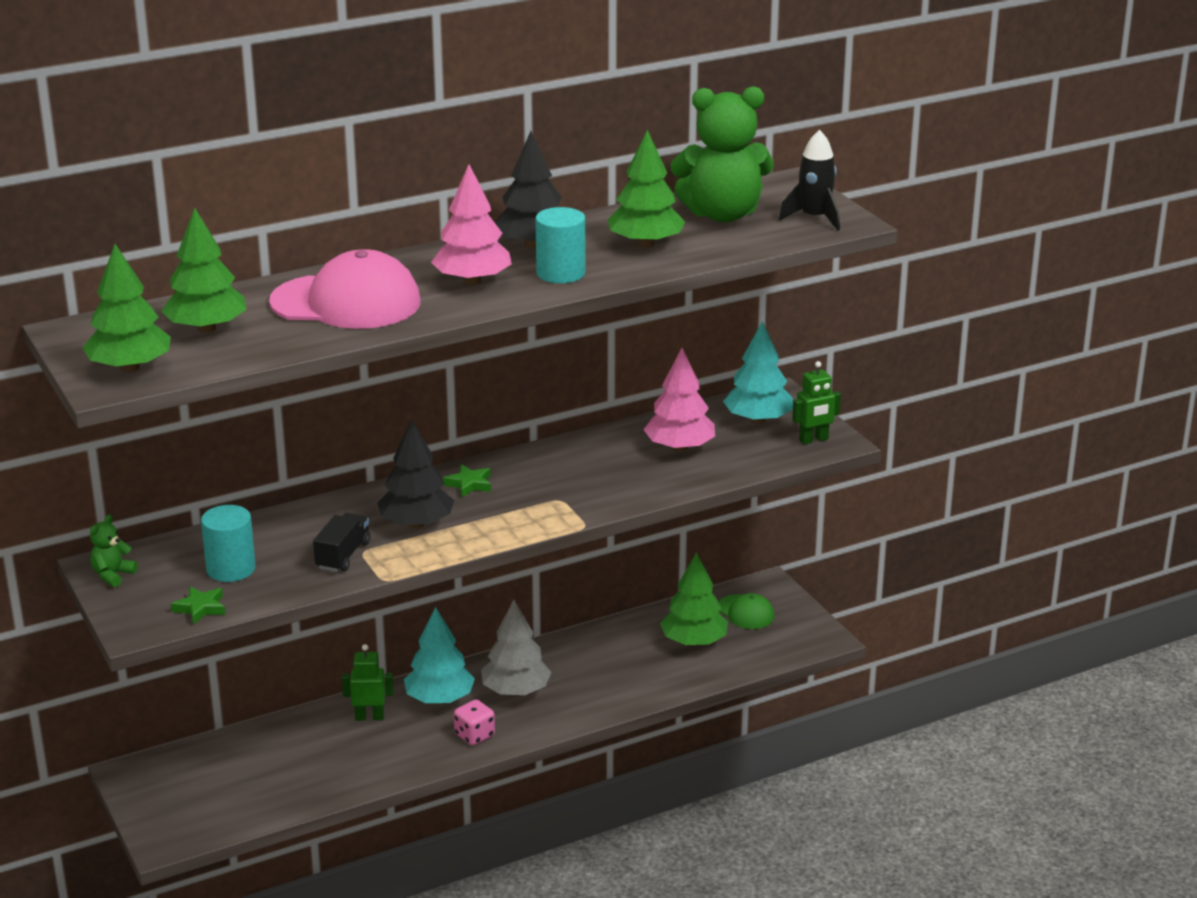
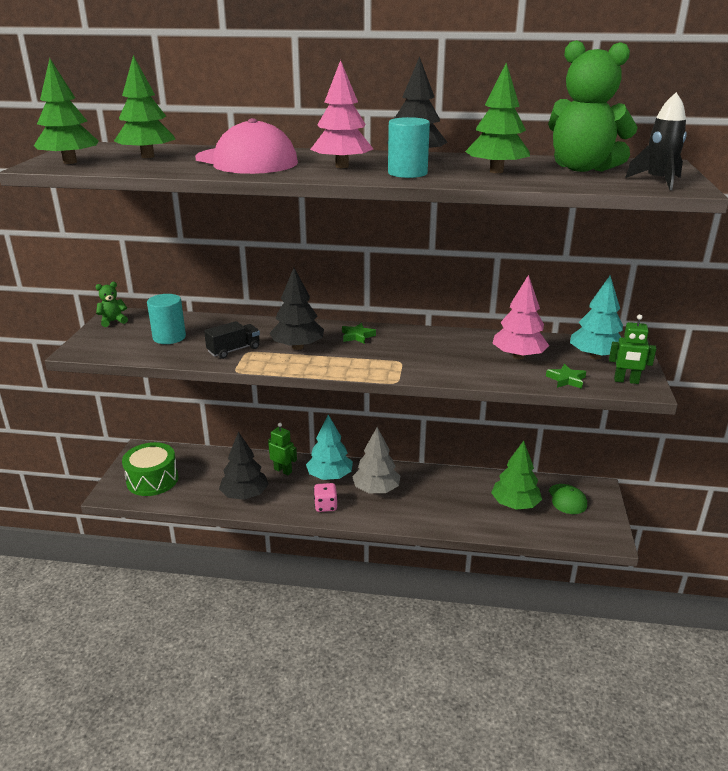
camera: 35 degrees right, 0 degrees up
(200, 608) = (123, 351): green star -> green star (566, 379)
(201, 801) = (152, 480): none -> green drum
(355, 766) = (245, 495): none -> black tree

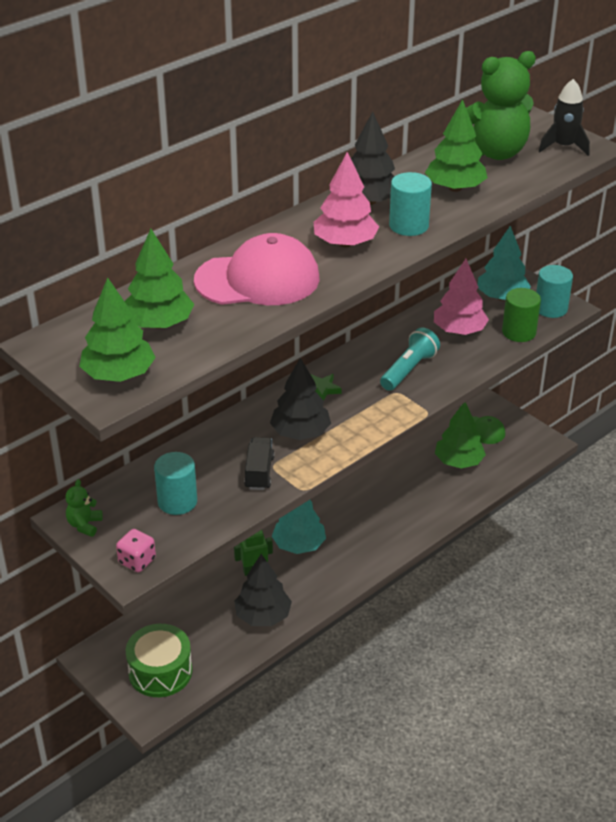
camera: 50 degrees left, 10 degrees up
(325, 506) = (339, 571): pink dice -> pink dice (137, 561)
(376, 489) = (351, 527): grey tree -> none
(435, 356) = (409, 369): none -> turquoise flashlight
(566, 379) = (519, 332): green star -> green cylinder
(626, 381) = (551, 308): green robot -> turquoise cylinder

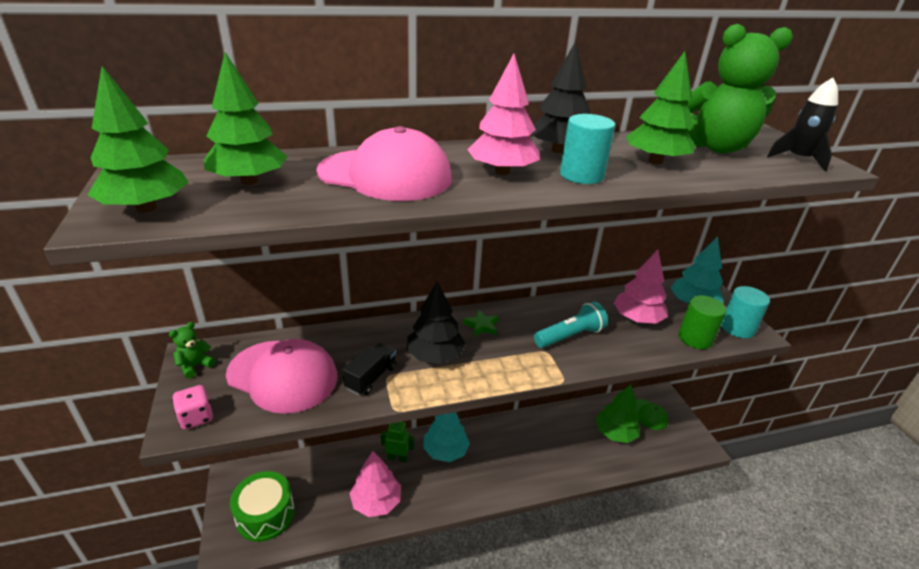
camera: 25 degrees right, 5 degrees down
(177, 501) = (283, 375): turquoise cylinder -> pink cap
(263, 616) = (376, 502): black tree -> pink tree

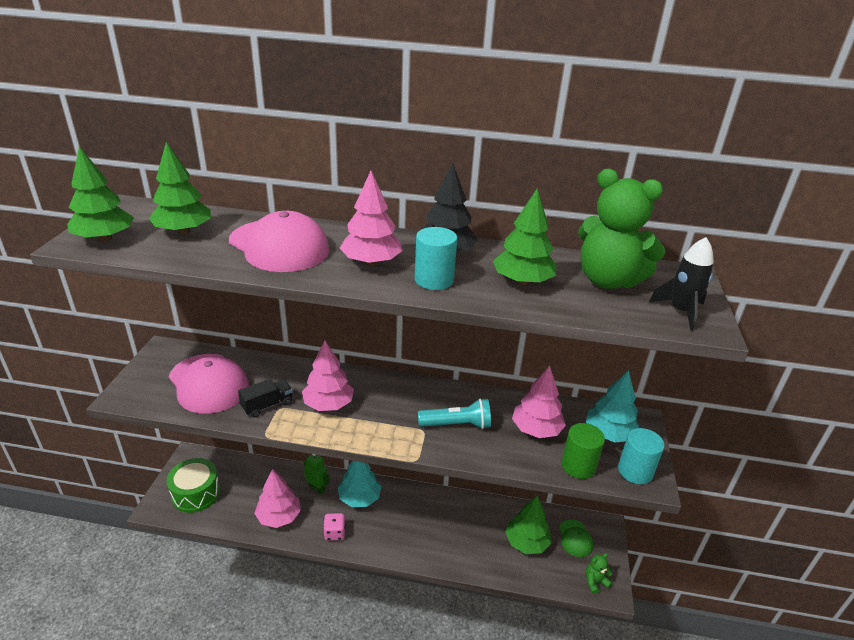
camera: 25 degrees right, 0 degrees up
(195, 366) = (158, 357): green teddy bear -> green teddy bear (595, 581)
(196, 417) = (135, 394): pink dice -> pink dice (334, 533)
(435, 355) = (328, 404): black tree -> pink tree
(481, 326) = (387, 392): green star -> none

